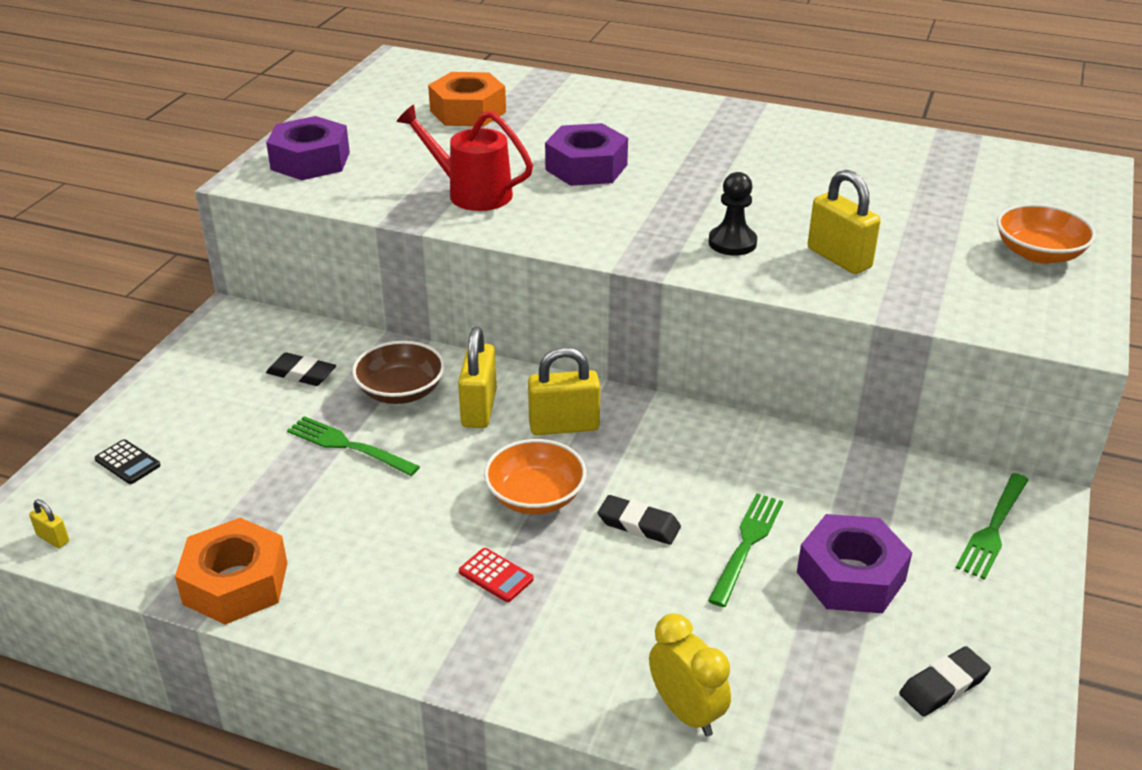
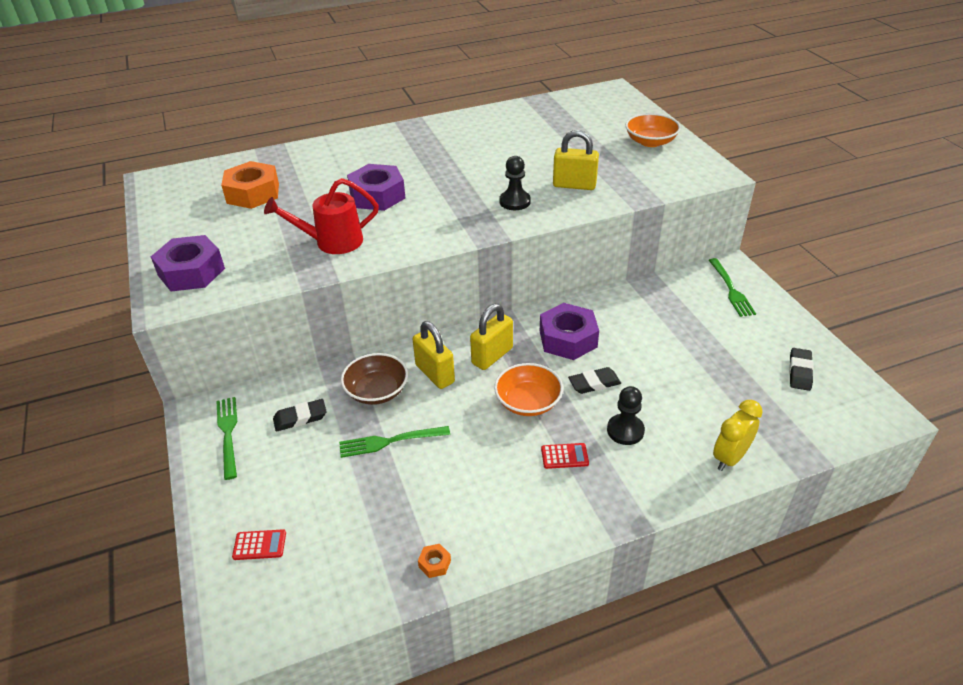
camera: 40 degrees left, 5 degrees up
(53, 538) = (277, 627): yellow padlock -> none
(127, 462) = (259, 545): black calculator -> red calculator
(235, 583) = (434, 563): orange nut -> orange nut, size x0.40
(601, 596) = (625, 430): none -> black pawn
(686, 712) = (730, 458): yellow clock -> yellow clock turned 60 degrees counterclockwise
(746, 545) = (651, 361): green fork -> green fork (228, 434)
(850, 576) = (709, 347): purple nut -> purple nut (568, 339)

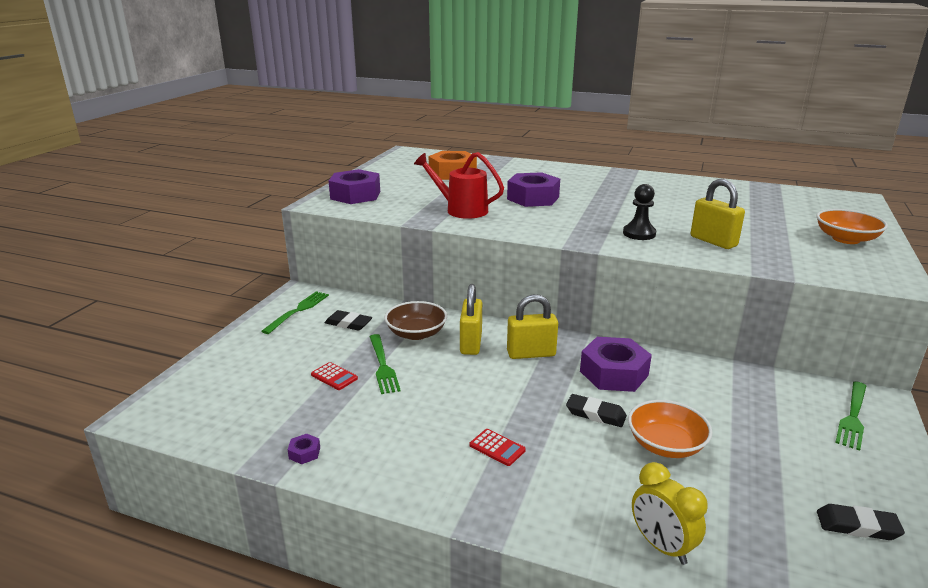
camera: 40 degrees right, 15 degrees down
(259, 545) = (228, 375): red calculator -> red calculator (334, 377)
(390, 441) = (383, 365): green fork -> green fork turned 135 degrees counterclockwise
(434, 563) = (304, 453): orange nut -> purple nut
(528, 402) = (518, 396): orange bowl -> orange bowl (665, 445)
(625, 430) = (578, 462): black pawn -> none
(730, 458) = (661, 546): yellow clock -> yellow clock turned 120 degrees counterclockwise
(800, 372) = (857, 526): black eraser -> black eraser turned 45 degrees clockwise

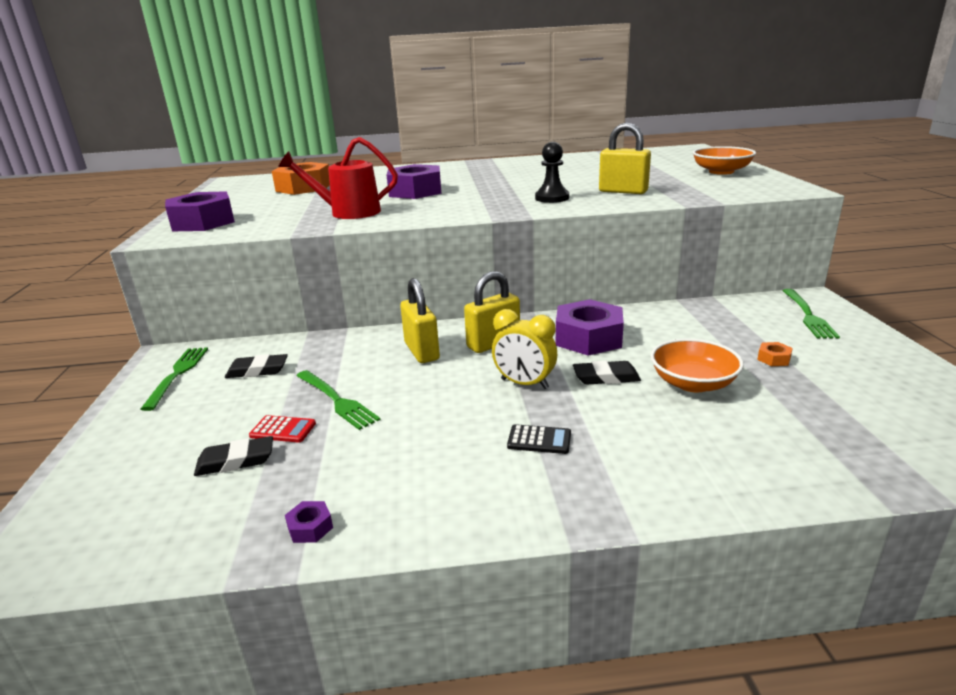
camera: 25 degrees left, 0 degrees up
(416, 333) = (351, 358): brown bowl -> none
(497, 448) = (539, 440): red calculator -> black calculator
(661, 546) = (779, 472): yellow clock -> yellow clock (524, 384)
(766, 448) = (773, 359): none -> orange nut
(857, 526) = (900, 395): black eraser -> black eraser (236, 461)

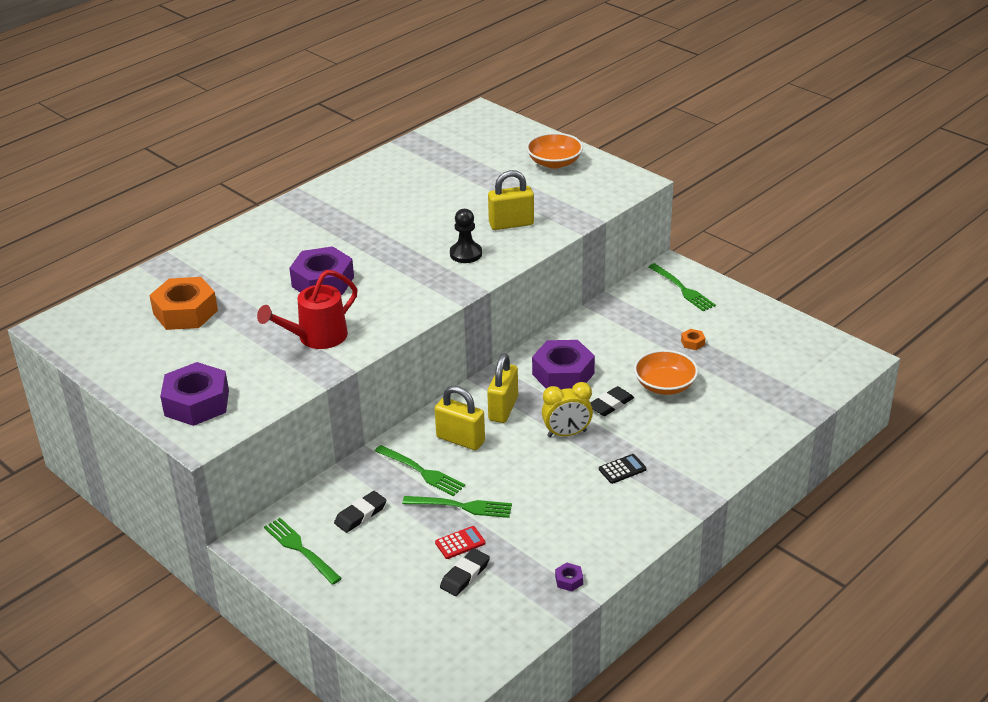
camera: 40 degrees left, 10 degrees up
(353, 361) = (421, 471): none -> green fork

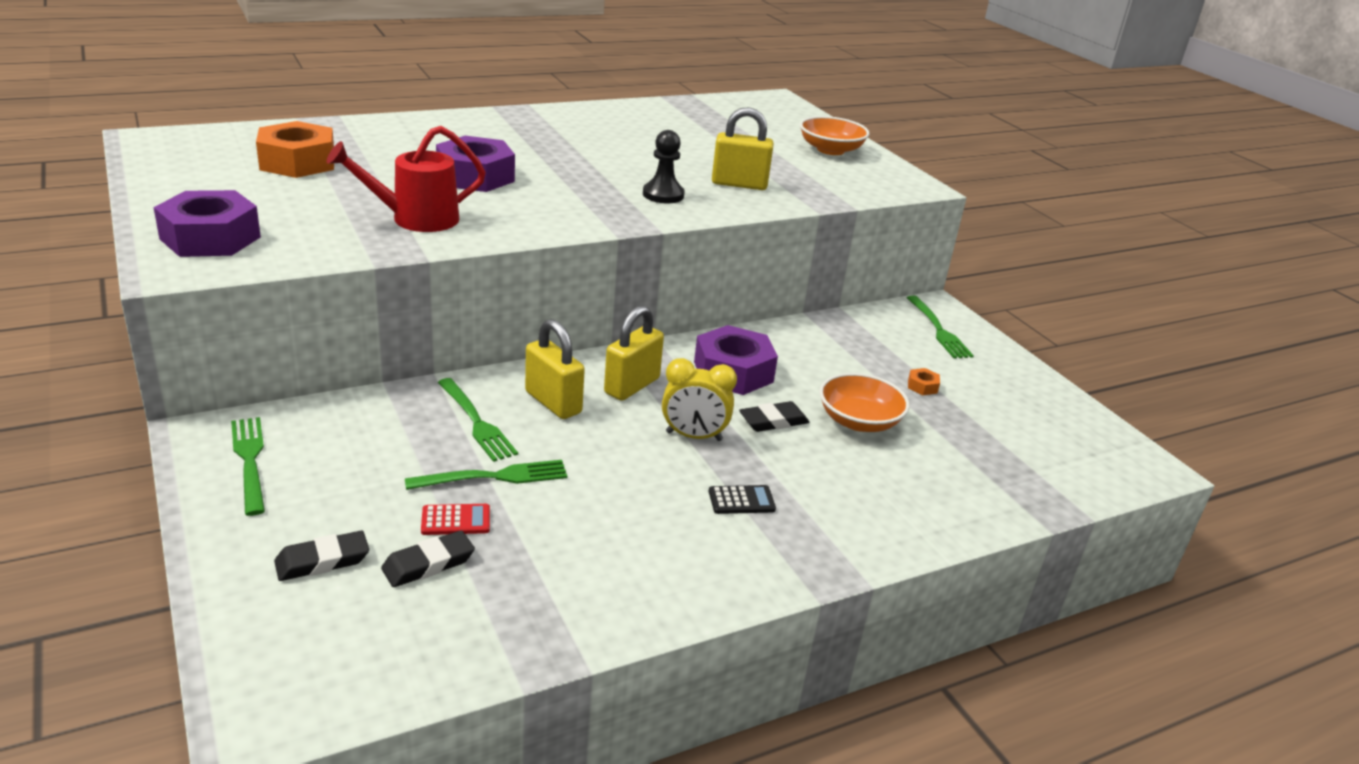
camera: 15 degrees right, 5 degrees down
(360, 515) = (359, 446): black eraser -> black eraser (322, 561)
(461, 506) = (494, 477): green fork -> green fork turned 45 degrees counterclockwise
(569, 580) = (568, 621): purple nut -> none

